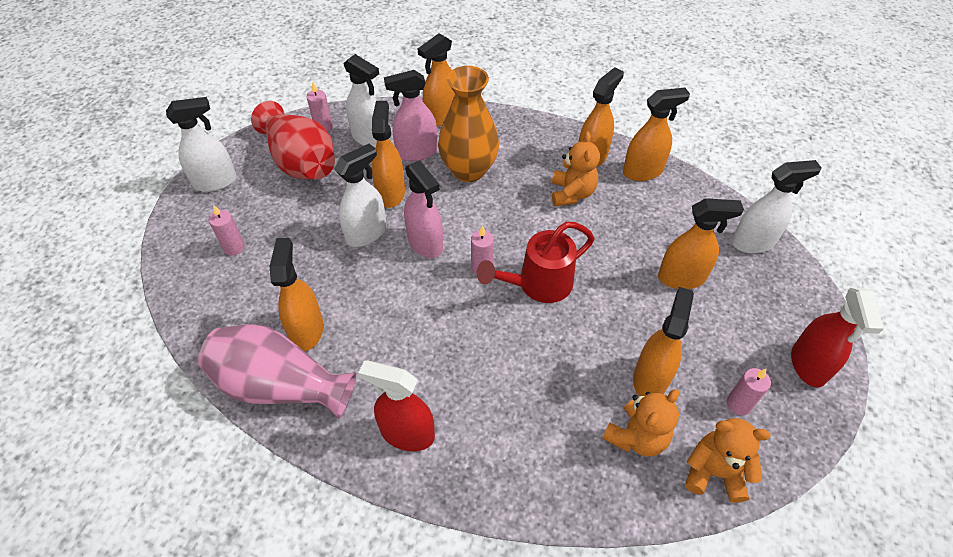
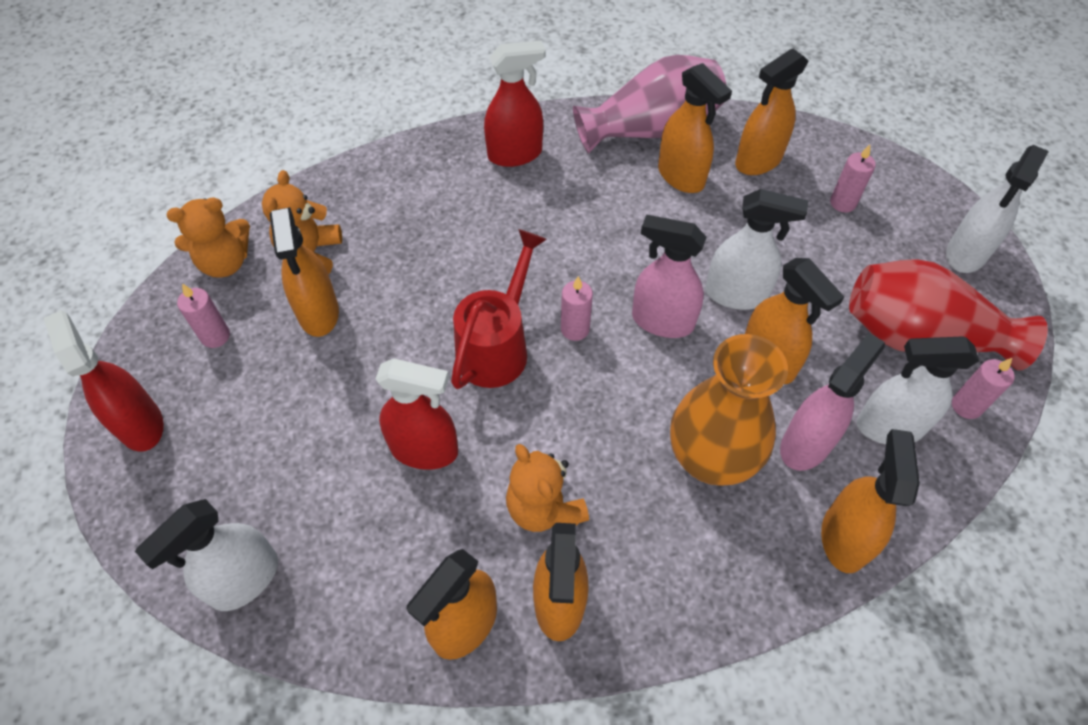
camera: 145 degrees right, 5 degrees up
(366, 233) = (736, 294): white spray bottle -> white spray bottle turned 90 degrees counterclockwise
(620, 252) = (424, 449): none -> red spray bottle
(681, 278) = (329, 456): orange spray bottle -> orange spray bottle (758, 161)

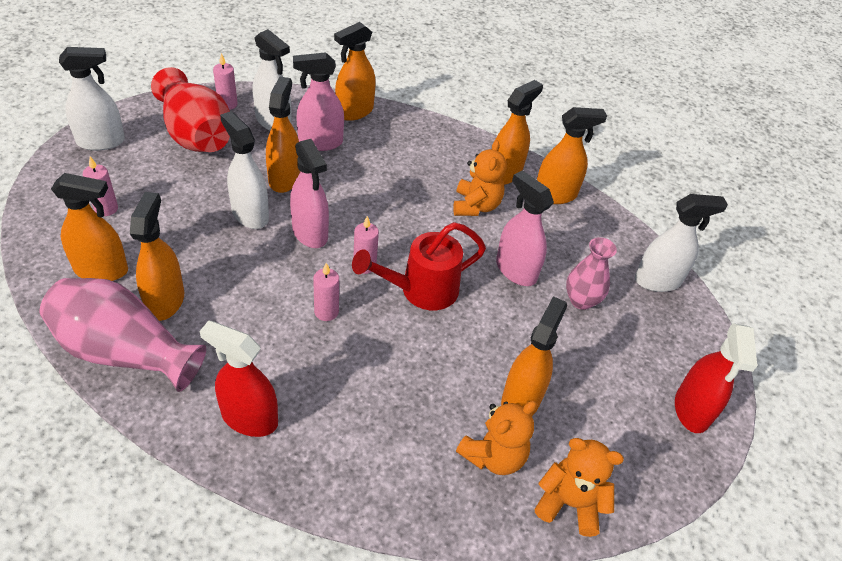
camera: 145 degrees left, 10 degrees down
(215, 336) = (609, 438): pink candle -> pink candle (326, 312)
(325, 469) = (581, 300): none -> pink vase
(424, 449) = (515, 270): red spray bottle -> pink spray bottle
(711, 458) = (371, 168): orange vase -> none

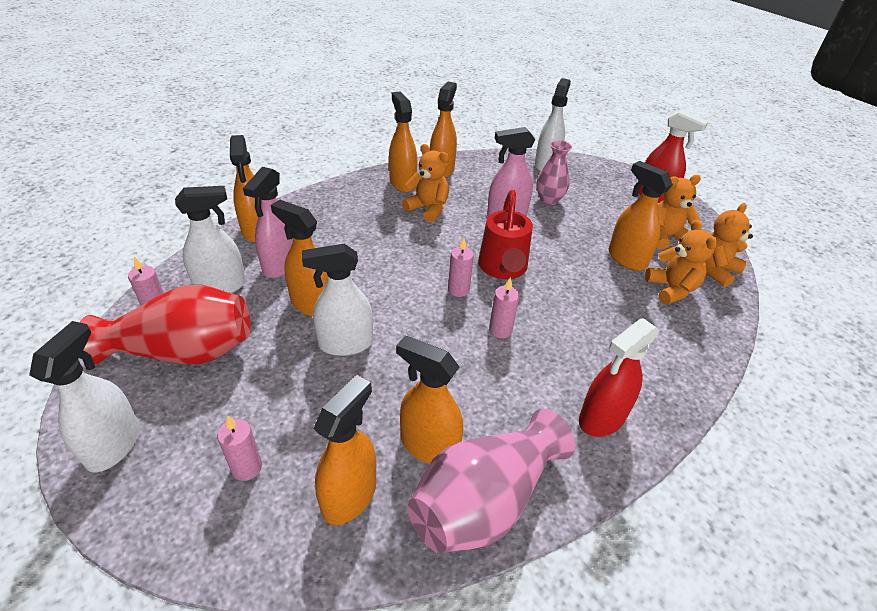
camera: 60 degrees left, 5 degrees down
(310, 233) = (398, 310): pink spray bottle -> none
(601, 435) = (665, 237): none -> orange teddy bear

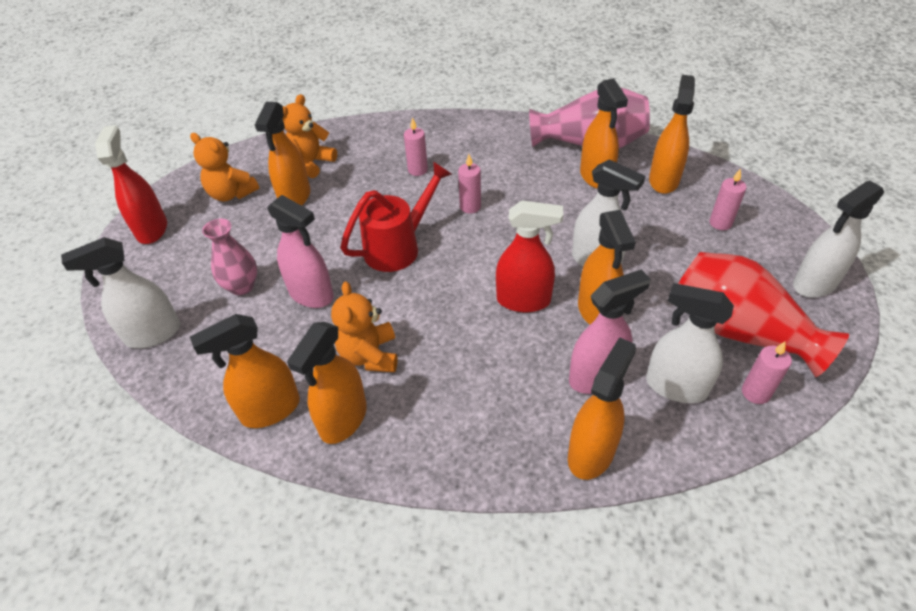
camera: 130 degrees left, 5 degrees up
(349, 496) = (663, 180): orange spray bottle -> orange spray bottle turned 120 degrees clockwise
(458, 290) = (459, 251): pink candle -> pink candle (417, 170)
(601, 418) = (481, 137): red spray bottle -> red spray bottle (524, 300)
(715, 270) = (257, 156): orange teddy bear -> none

